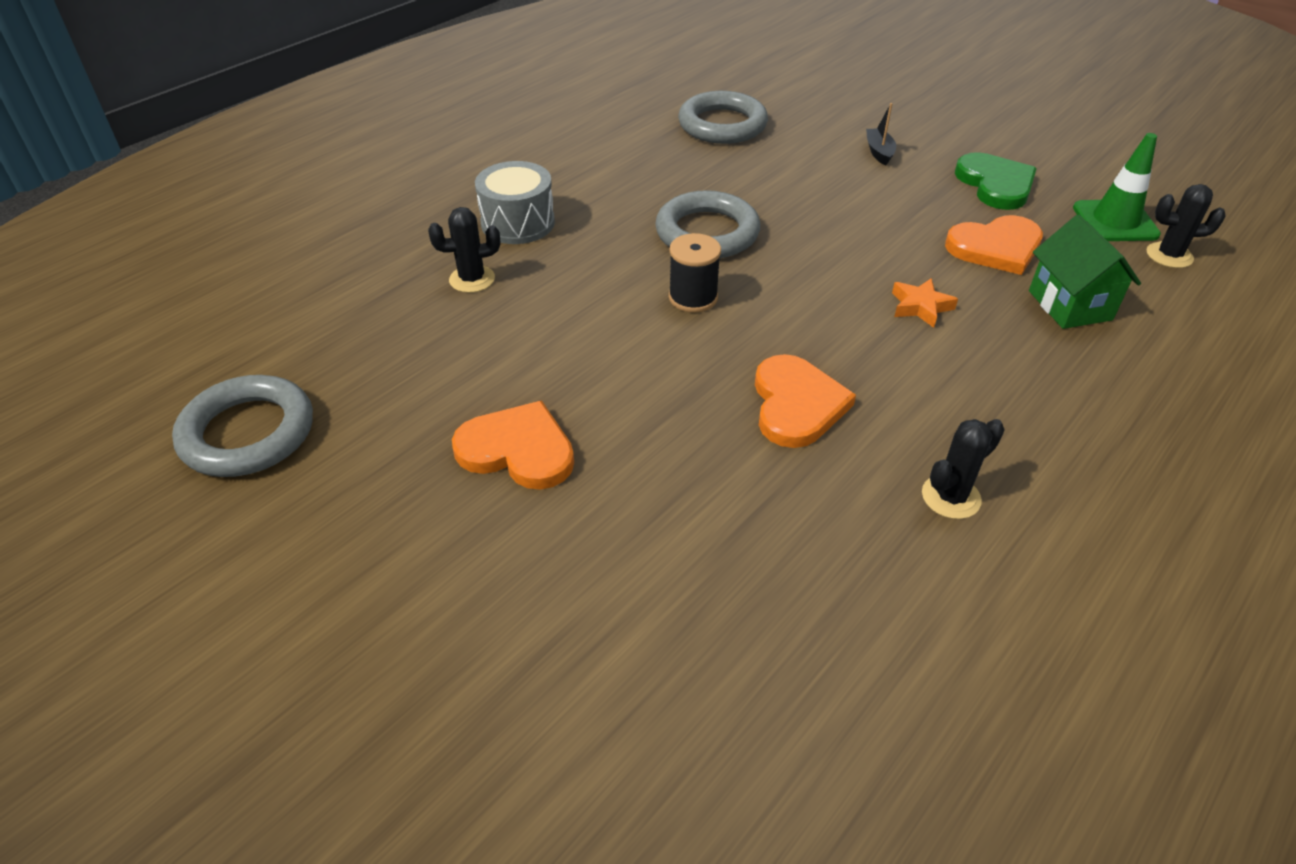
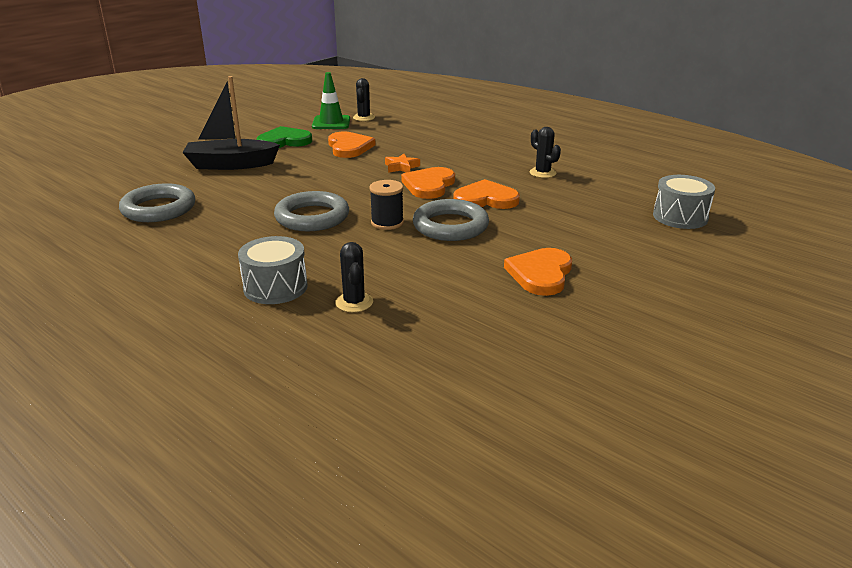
camera: 90 degrees left, 15 degrees down
(248, 433) = (552, 385): grey ring -> grey ring (450, 226)
(747, 711) = (680, 217): none -> grey drum
(845, 338) = (429, 185): none -> orange heart
(879, 152) = (231, 164): black boat -> black boat, size x2.34
(1069, 305) = (402, 139): green house -> none

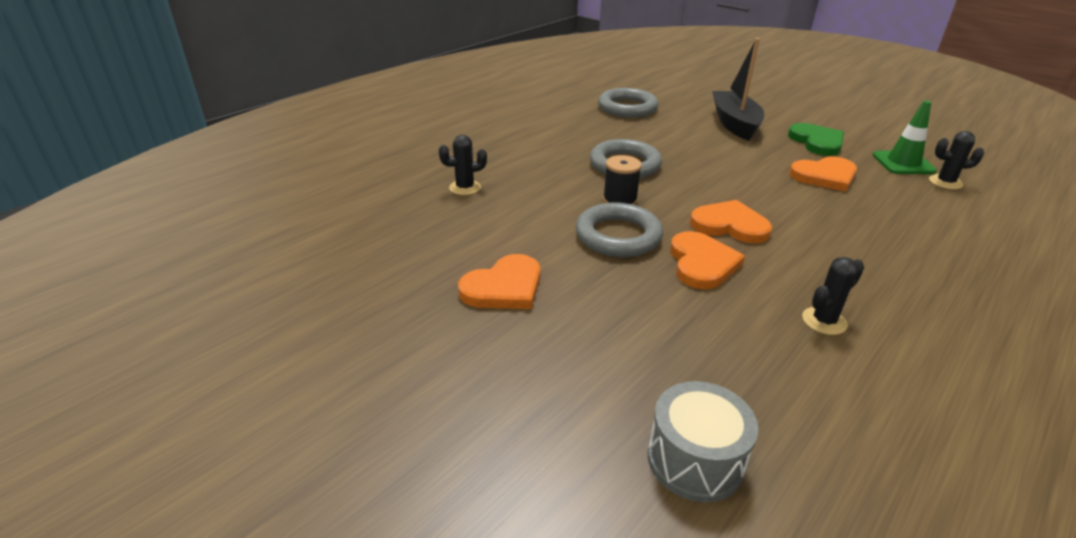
camera: 90 degrees right, 5 degrees up
(275, 287) = (494, 157): grey drum -> none
(401, 167) = (779, 208): orange star -> none
(540, 274) = (504, 287): orange heart -> orange heart turned 120 degrees clockwise

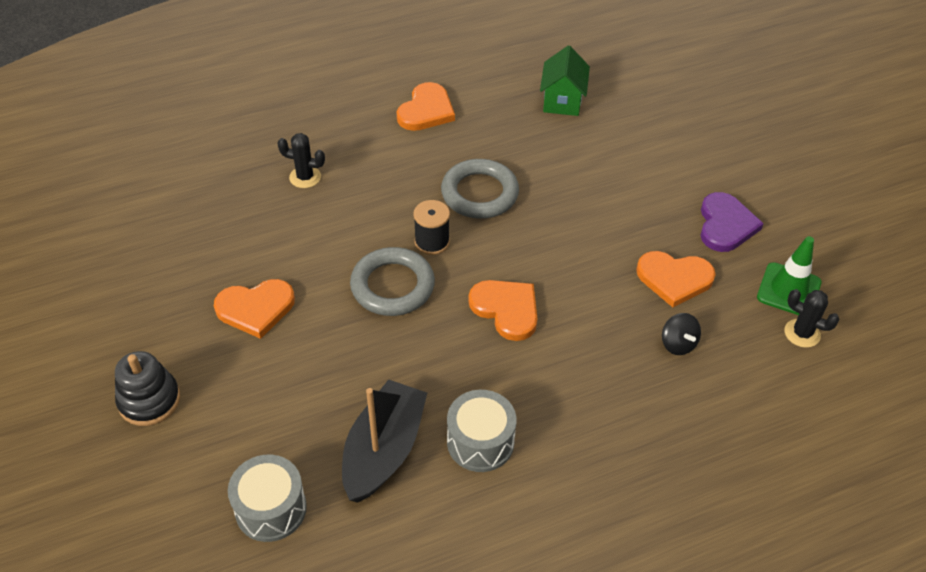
camera: 25 degrees right, 15 degrees up
(452, 404) = (149, 400): none -> black stacking toy
(627, 108) = (562, 101): grey ring -> green house
(702, 263) = (437, 344): orange heart -> orange heart (426, 110)
(734, 124) = (660, 165): black boat -> black boat (384, 450)
(817, 142) = (725, 225): green heart -> purple heart
(824, 321) = (480, 442): black cactus -> grey drum
(879, 210) = (678, 344): none -> black spinning top

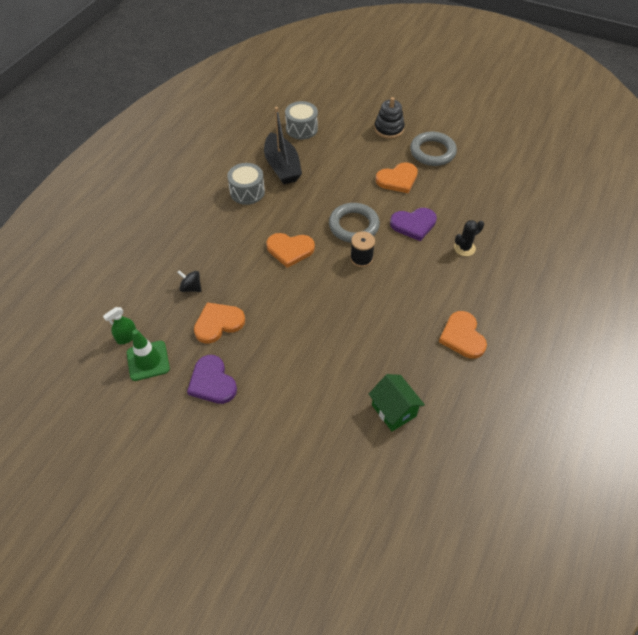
camera: 140 degrees right, 5 degrees up
(255, 309) = (397, 179): orange heart -> orange heart turned 150 degrees counterclockwise
(321, 238) = (413, 224): none -> purple heart
(479, 193) = (369, 302): grey ring -> grey ring (432, 152)
(802, 333) = (127, 337): black cactus -> green spray bottle

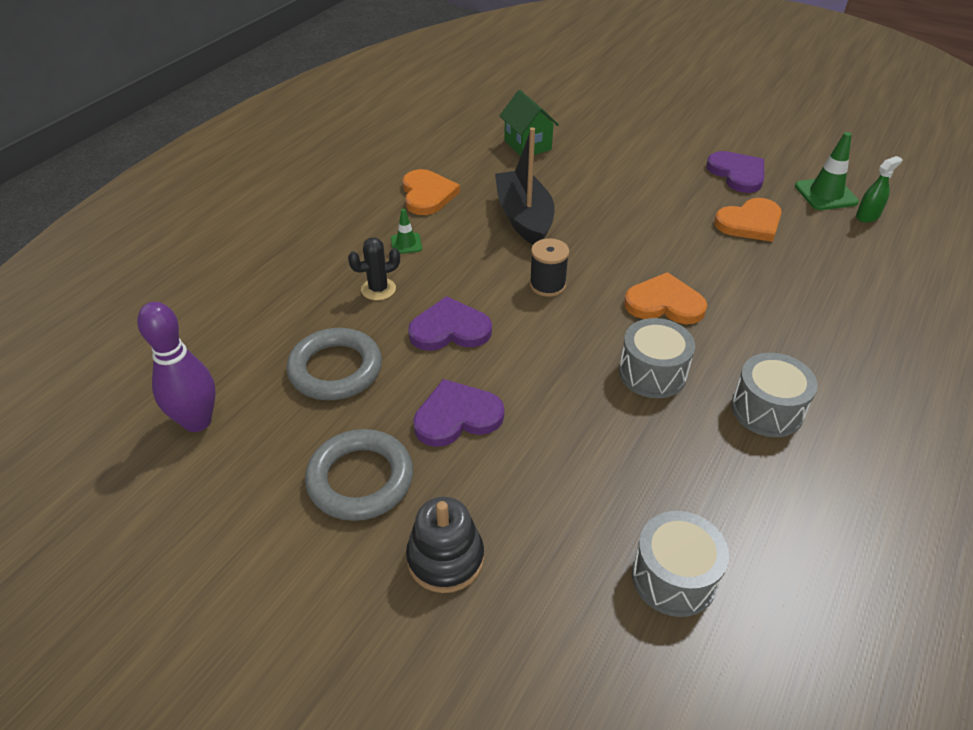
camera: 175 degrees left, 10 degrees down
(191, 287) = (806, 263): black spinning top -> none
(282, 167) = (705, 464): black boat -> black boat (524, 218)
(301, 206) = (652, 373): none -> grey drum
(353, 226) = (556, 333): grey ring -> grey ring (335, 369)
(397, 179) = (457, 416): orange heart -> purple heart
(461, 286) = (406, 244): none -> green traffic cone
(518, 170) = (197, 421): none -> purple bowling pin

